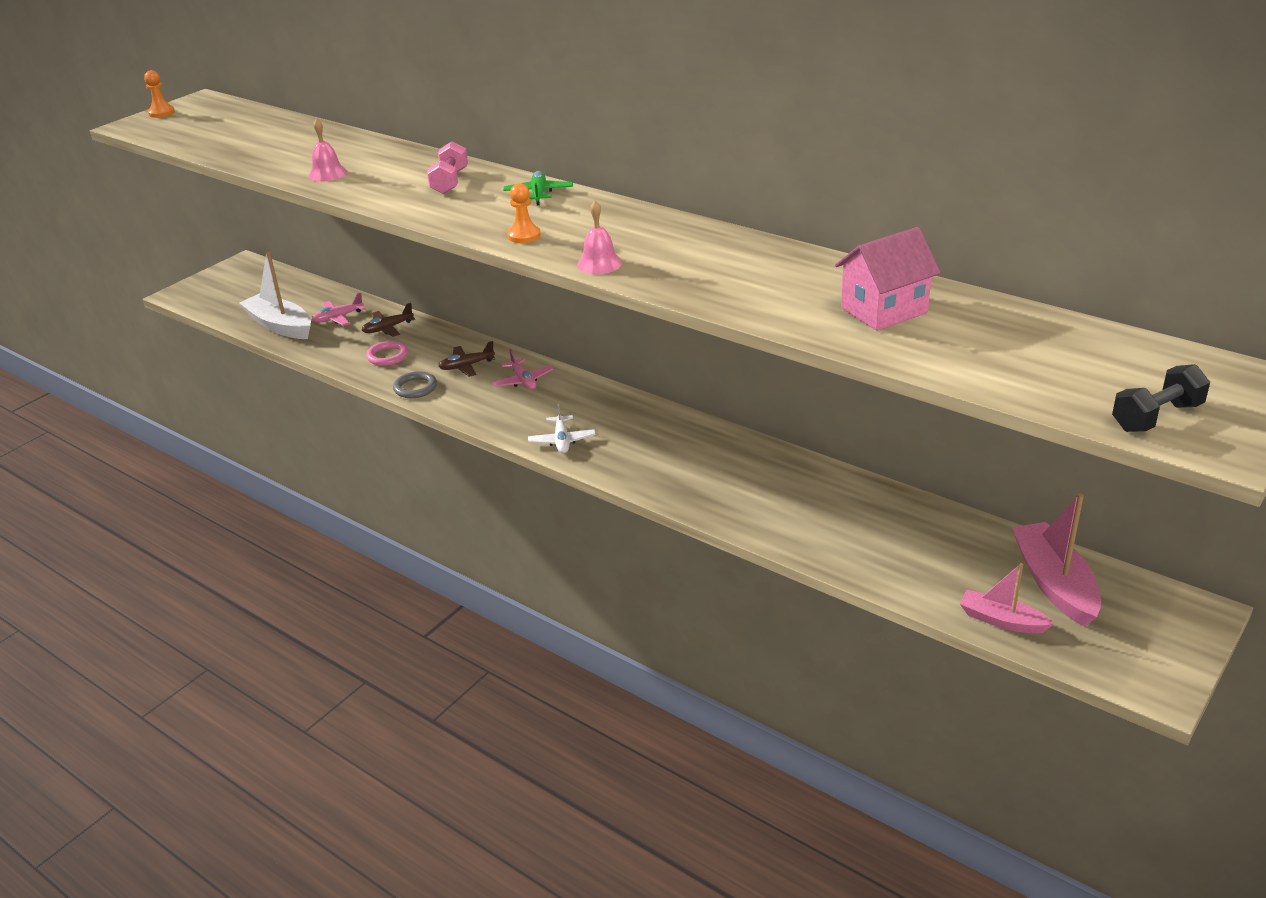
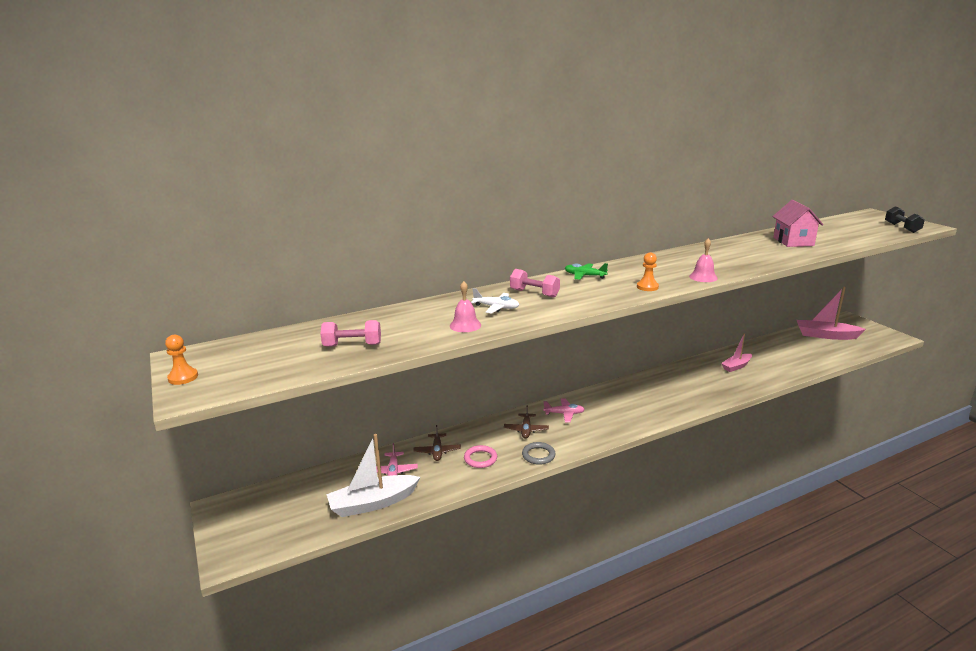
camera: 65 degrees left, 10 degrees down
(252, 145) = (352, 345): none -> pink dumbbell
(562, 441) = (646, 416): white plane -> white plane (496, 307)
(1001, 620) = (850, 351): pink boat -> pink boat (736, 366)

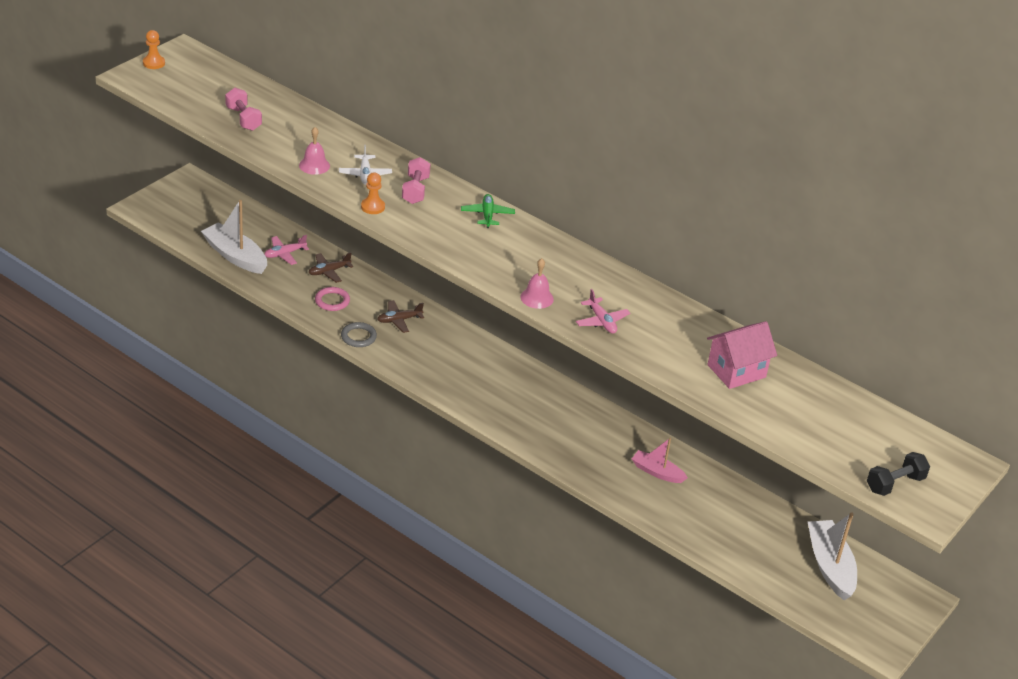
camera: 60 degrees right, 15 degrees up
(564, 414) = (446, 341): pink plane -> pink plane (601, 321)
(647, 287) = (479, 260): orange pawn -> orange pawn (373, 207)
(826, 335) = (830, 566): pink boat -> white boat

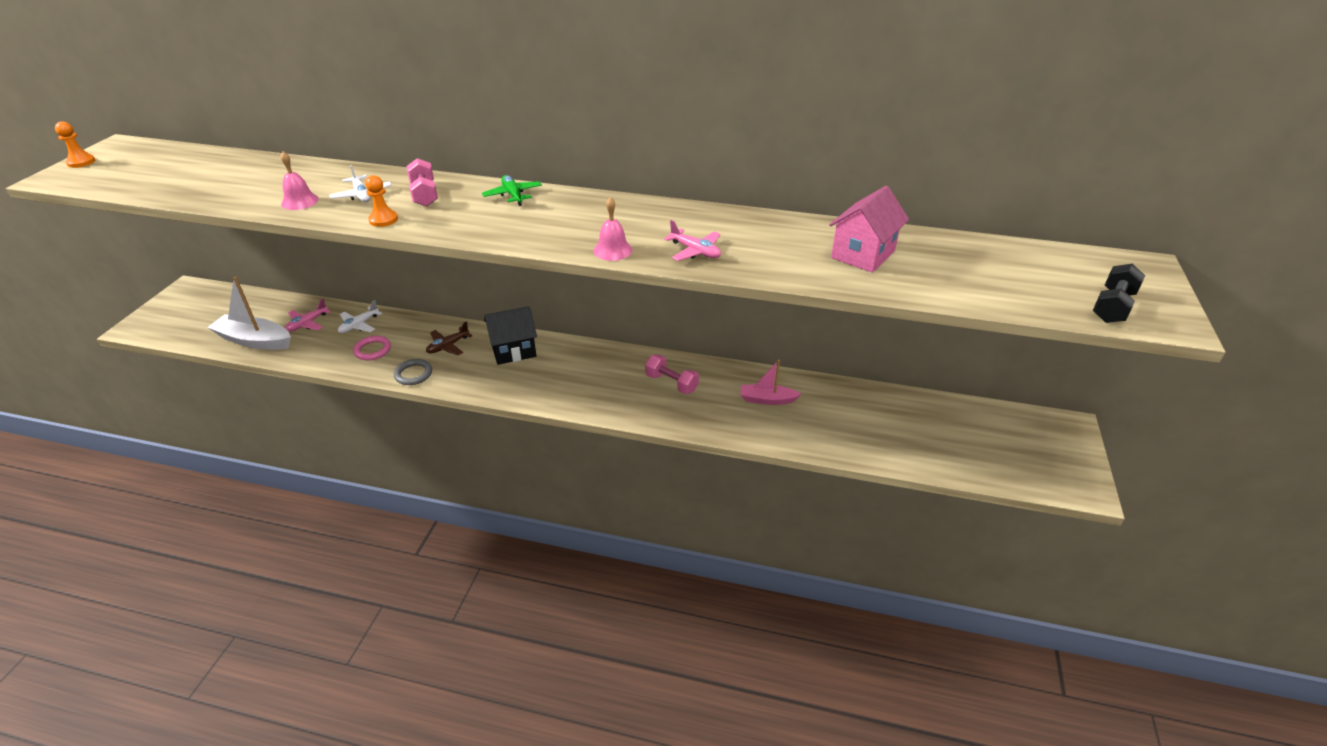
camera: 20 degrees left, 0 degrees up
(243, 119) = (202, 183): pink dumbbell -> pink dumbbell (671, 383)
(329, 271) = (359, 325): brown plane -> white plane
(455, 345) = (513, 350): none -> black house
(830, 566) = (975, 428): white boat -> none

